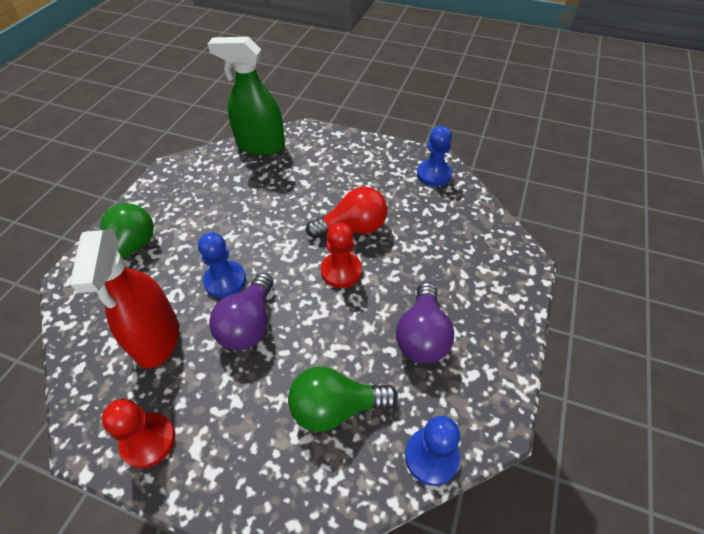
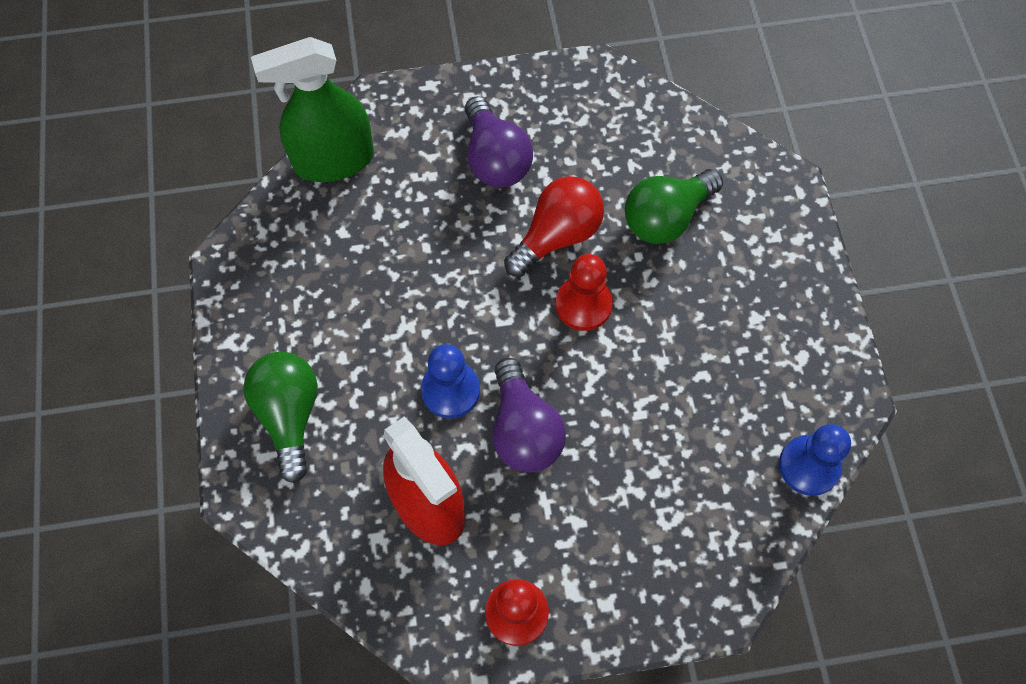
camera: 30 degrees left, 15 degrees up
(335, 408) = (686, 470): green light bulb -> green light bulb (666, 218)
(422, 336) = (726, 340): purple light bulb -> purple light bulb (495, 159)
(434, 174) = (608, 100): blue pawn -> none

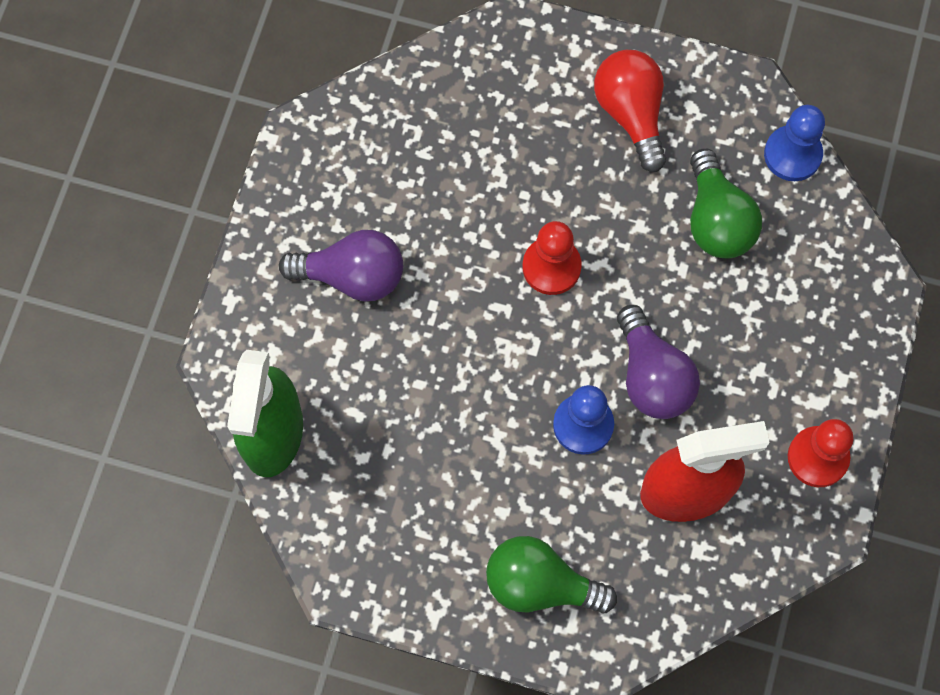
camera: 65 degrees left, 5 degrees up
(523, 430) = (652, 376): purple light bulb -> purple light bulb turned 60 degrees clockwise
(557, 236) = (467, 257): red light bulb -> red light bulb (631, 114)
(666, 218) = (496, 151): green light bulb -> green light bulb (716, 220)

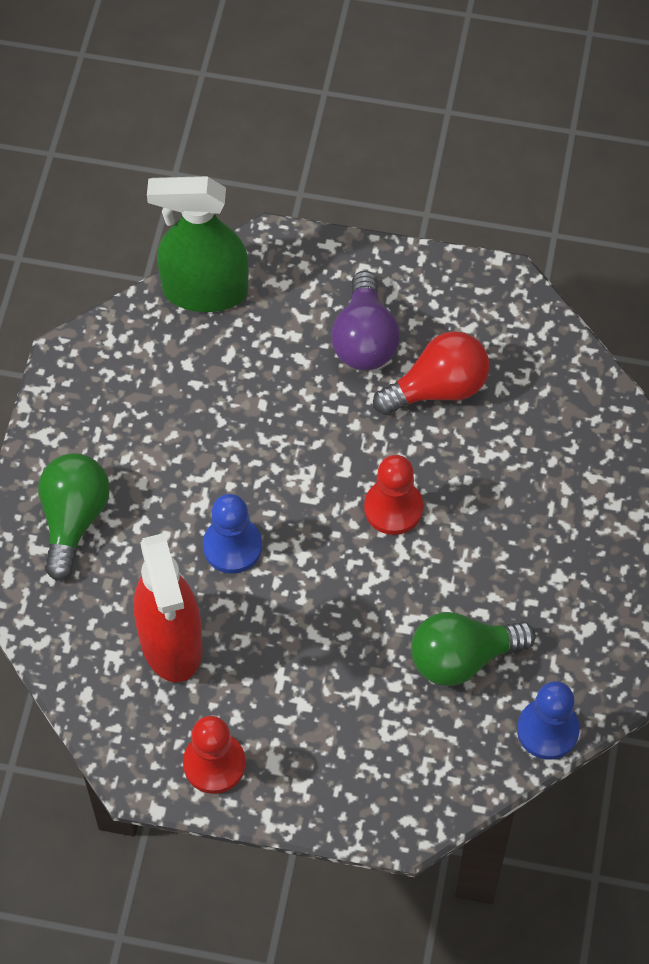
camera: 85 degrees right, 10 degrees down
(631, 114) = (571, 571): red light bulb -> red light bulb (438, 388)
(652, 376) = (287, 605): purple light bulb -> none

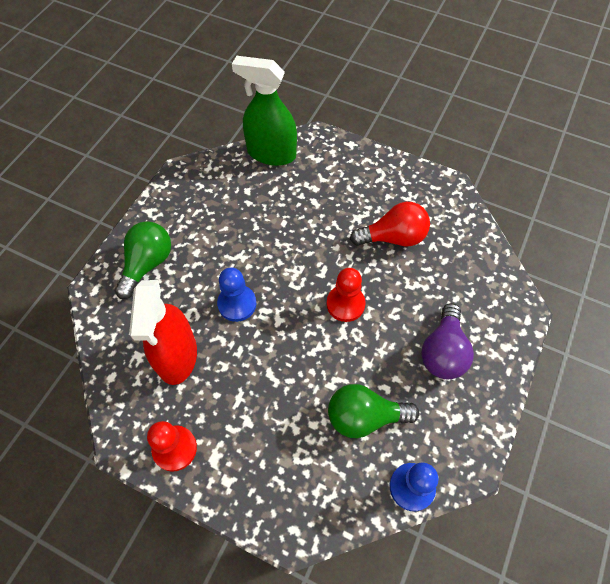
camera: 15 degrees right, 0 degrees up
(364, 339) = (356, 199): purple light bulb -> purple light bulb (443, 352)

